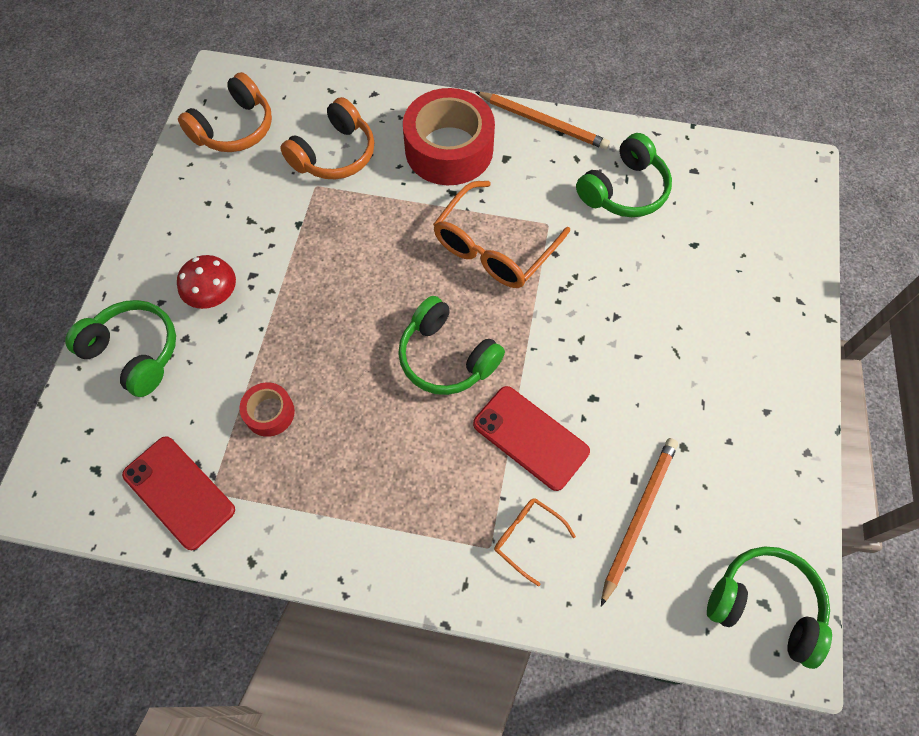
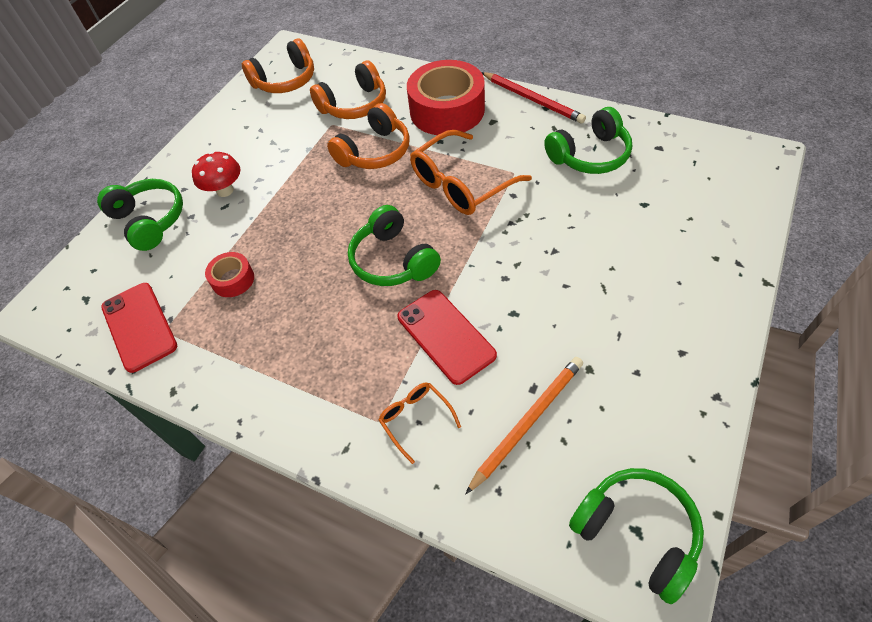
camera: 20 degrees right, 10 degrees down
(381, 217) = (375, 152): none -> orange headphones
(543, 122) = (532, 99): orange pencil -> red pencil

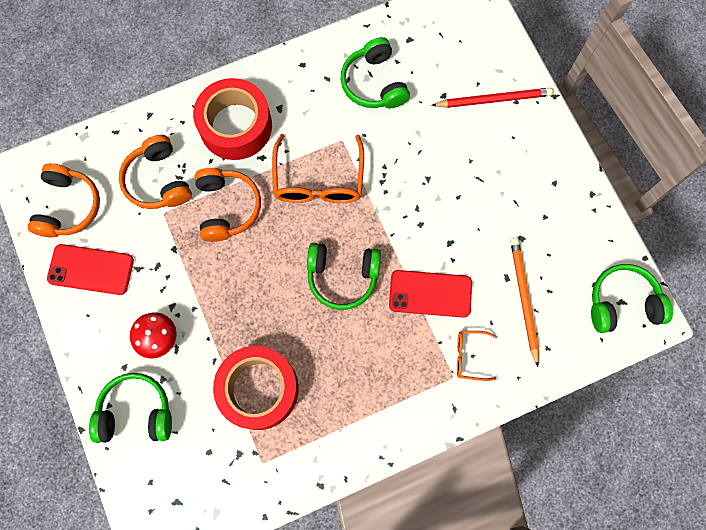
camera: 55 degrees left, 20 degrees up
(139, 326) = (242, 478): red phone -> red phone (91, 269)
(233, 280) = (259, 389): red tape -> red tape, size x2.11
(354, 105) = (158, 180): orange headphones -> orange headphones turned 150 degrees clockwise
(532, 99) = (285, 64): red pencil -> red pencil (493, 99)
(590, 155) = (374, 83): green headphones -> green headphones turned 150 degrees clockwise

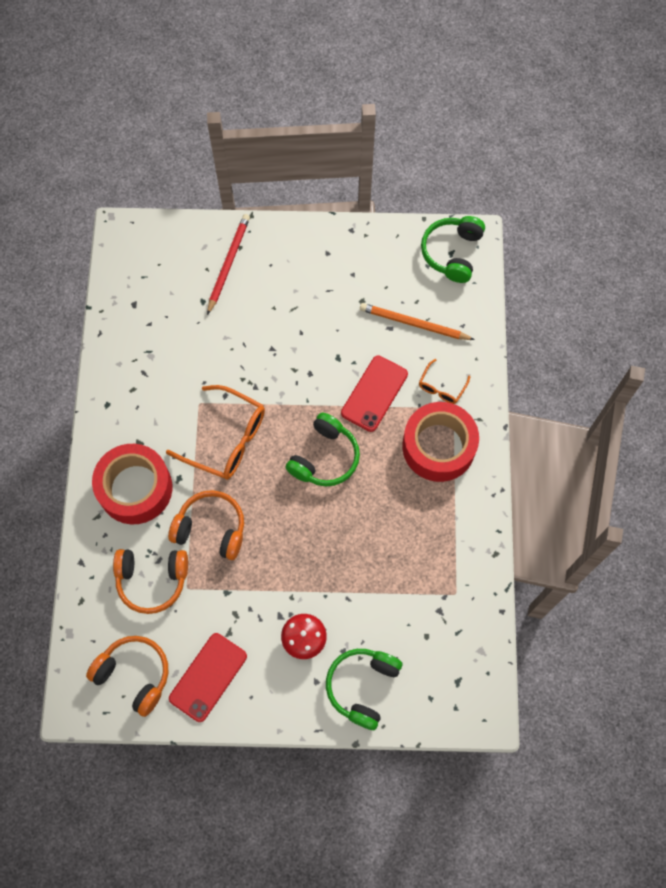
camera: 65 degrees left, 5 degrees down
(259, 389) = (391, 570): red tape -> red tape (438, 446)
(374, 83) = (159, 352): green headphones -> none

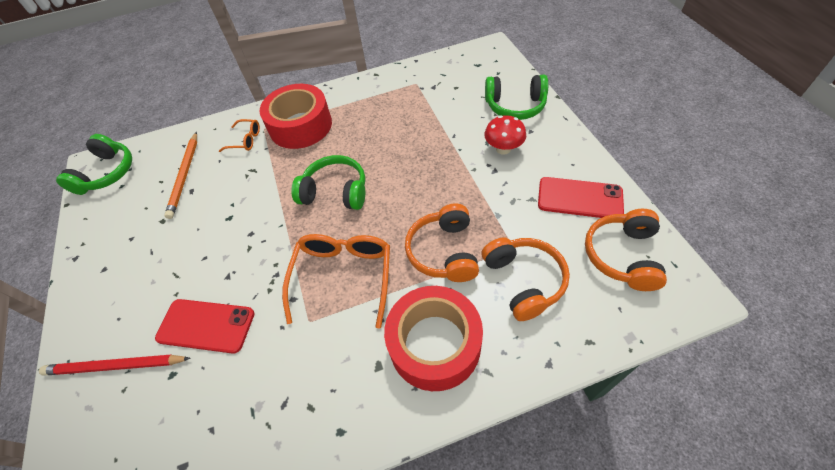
camera: 105 degrees left, 15 degrees down
(374, 393) = (261, 179): red phone -> red phone (206, 325)
(452, 253) = (107, 173): green headphones -> green headphones turned 75 degrees counterclockwise

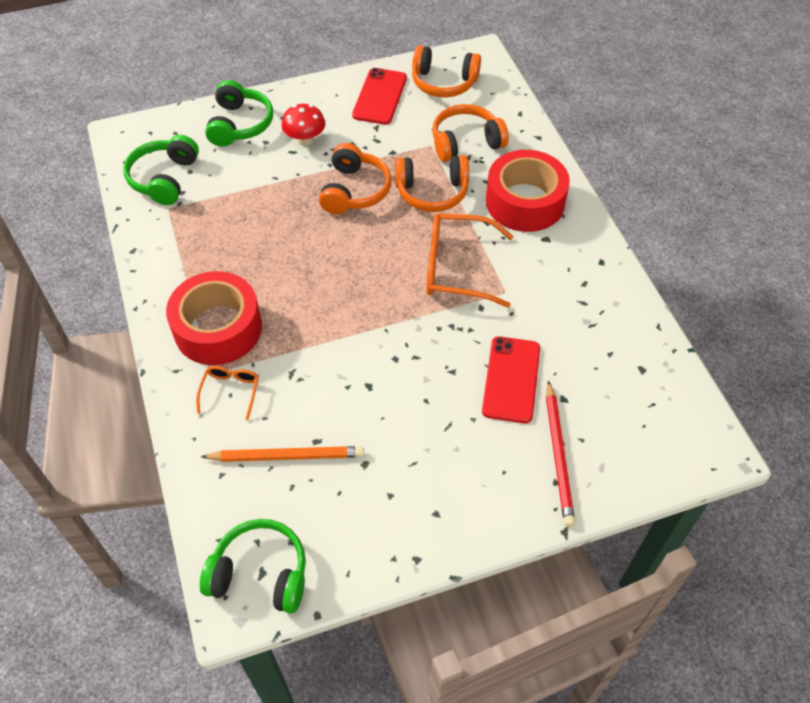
camera: 95 degrees left, 0 degrees up
(335, 192) = (343, 282): green headphones -> green headphones (164, 178)
(442, 190) = (354, 190): none -> orange headphones

